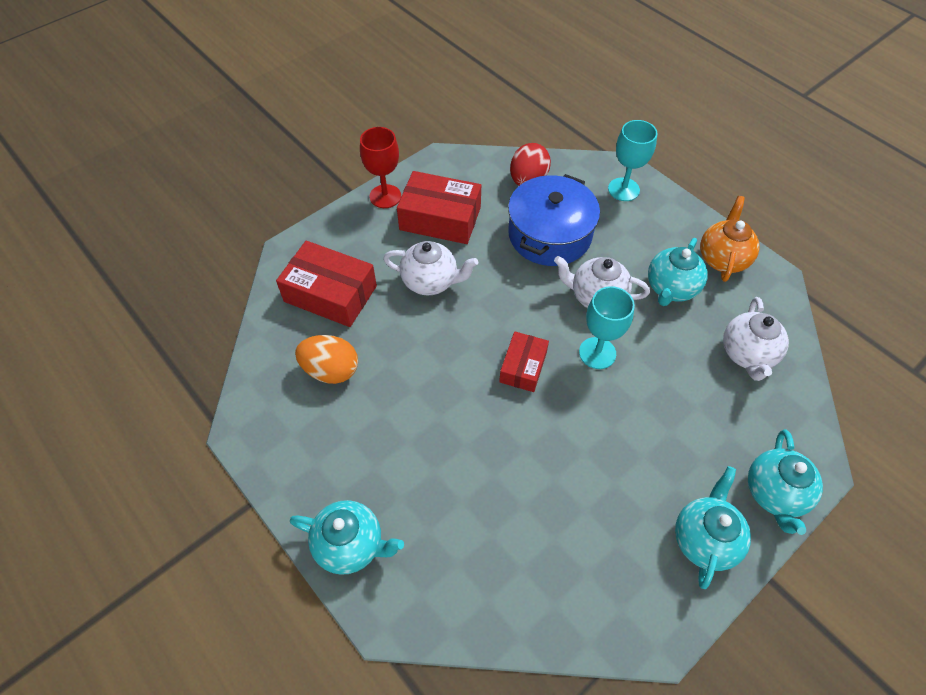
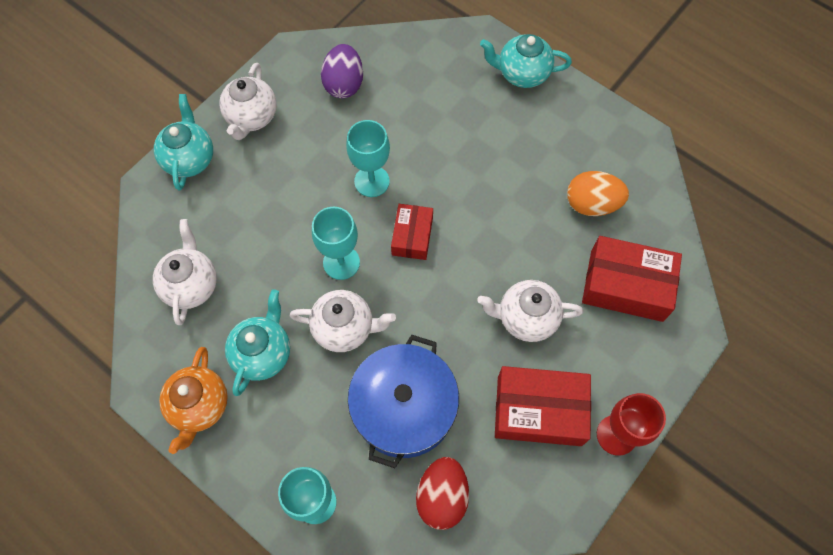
camera: 170 degrees right, 10 degrees up
(559, 431) = (372, 181): none -> turquoise goblet
(585, 569) = (344, 84): none -> purple egg
(704, 539) = (252, 117): turquoise teapot -> white teapot

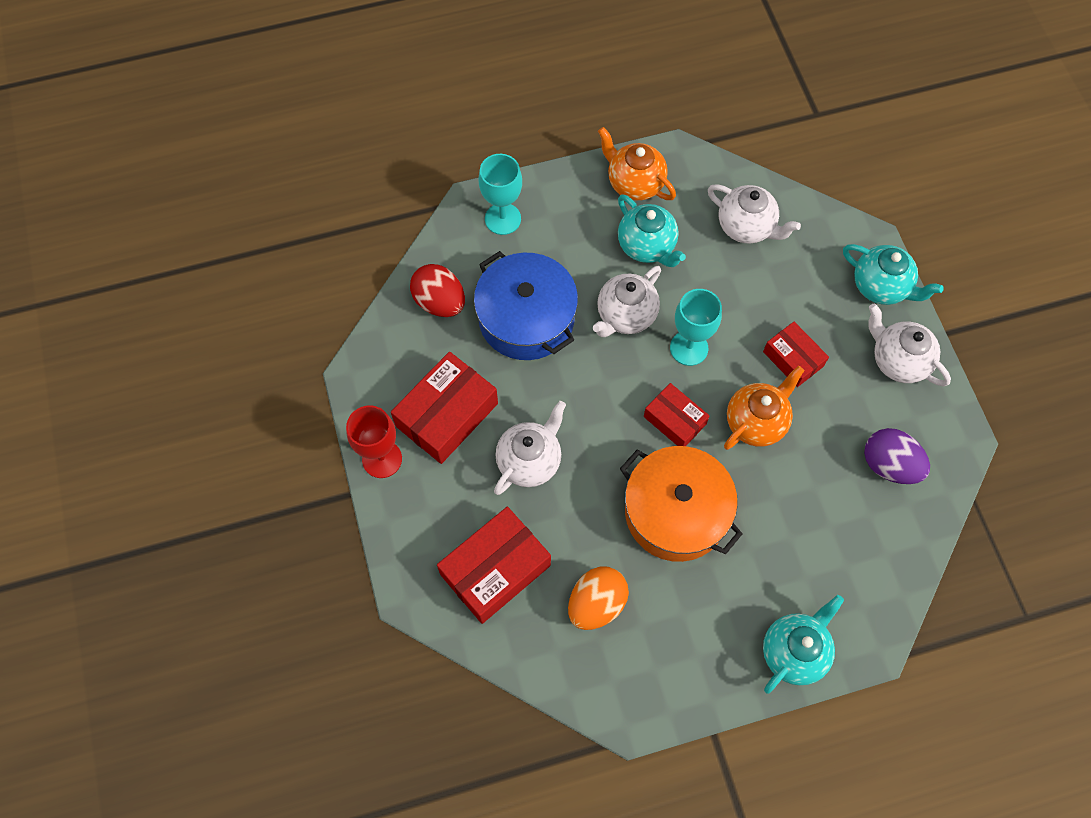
camera: 125 degrees right, 0 degrees up
(299, 185) = (793, 359): none -> red box
(372, 181) = (756, 422): turquoise goblet -> orange teapot
(484, 193) = (675, 512): none -> orange pot

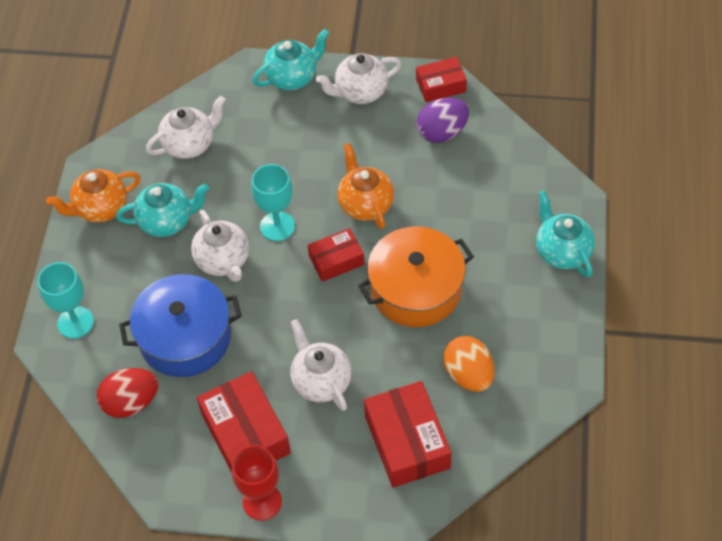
camera: 65 degrees left, 10 degrees down
(793, 359) = (324, 159): red box -> red box (441, 85)

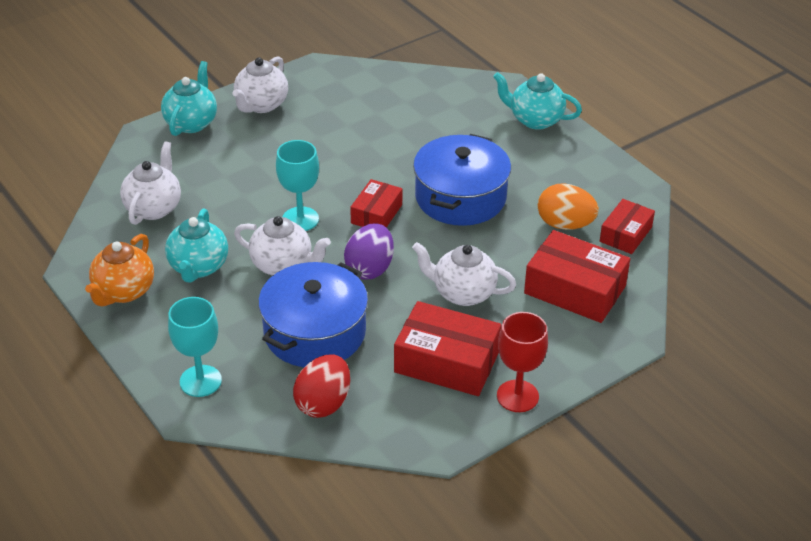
camera: 45 degrees left, 15 degrees down
(167, 221) = (198, 267): turquoise teapot -> turquoise teapot turned 150 degrees clockwise
(365, 204) = (354, 168): orange teapot -> none
(416, 289) = (460, 197): orange pot -> blue pot
(441, 85) = (321, 71): red box -> red box (625, 234)
(442, 132) = (358, 97): purple egg -> purple egg (370, 268)

